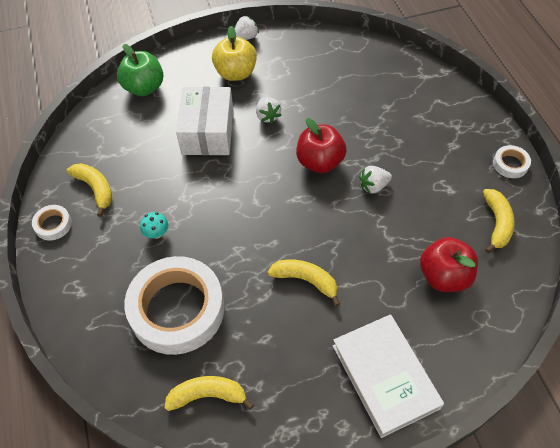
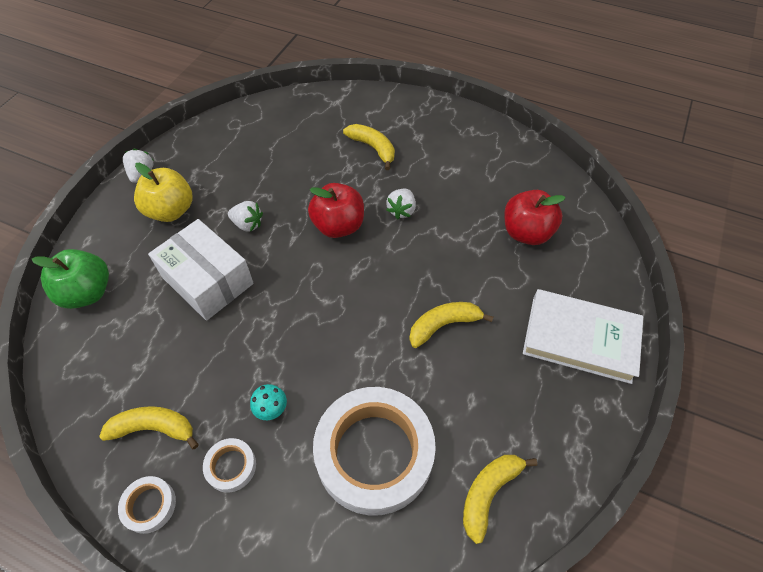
camera: 50 degrees left, 0 degrees up
(497, 223) = (511, 168): yellow banana -> yellow banana (373, 148)
(510, 164) = (470, 121): white tape -> white tape (231, 466)

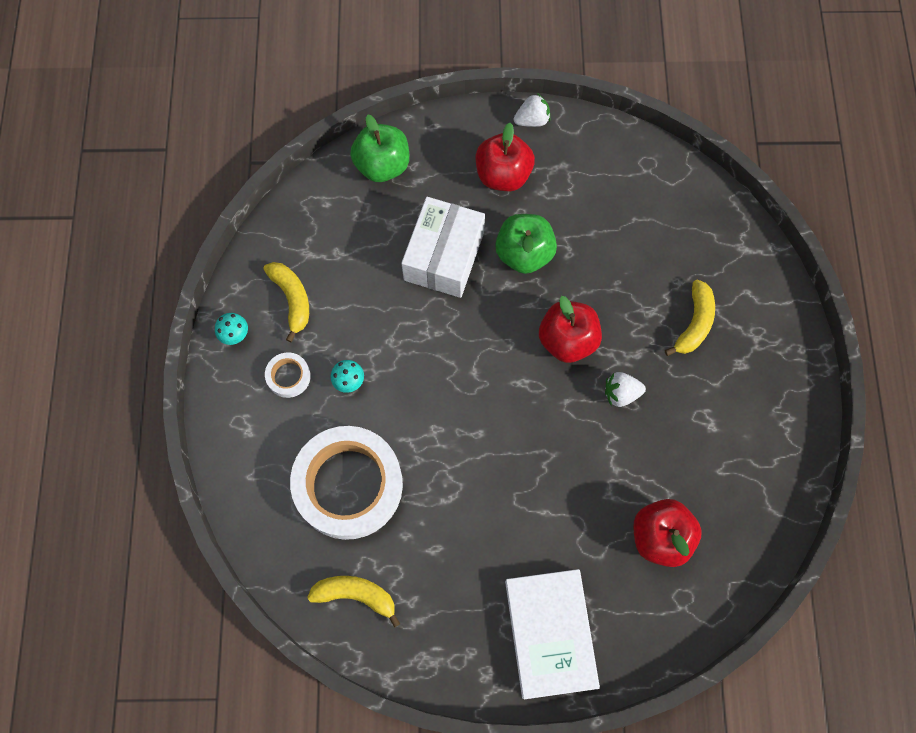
camera: 65 degrees right, 15 degrees up
(149, 505) = (235, 334): white tape -> turquoise mushroom
(171, 211) = (503, 175): yellow apple -> red apple
(247, 224) = (524, 254): white strawberry -> green apple
(443, 325) = (501, 493): yellow banana -> none

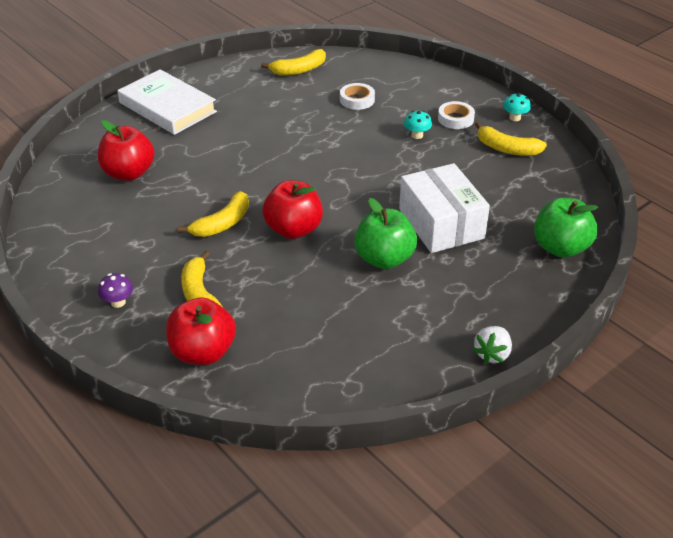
camera: 140 degrees right, 30 degrees down
(348, 485) = (357, 100): white tape -> white tape, size x0.42
(503, 175) = (464, 298): red apple -> red apple (203, 352)
(621, 393) = (222, 223): white strawberry -> yellow banana
(763, 361) = (118, 302): none -> purple mushroom

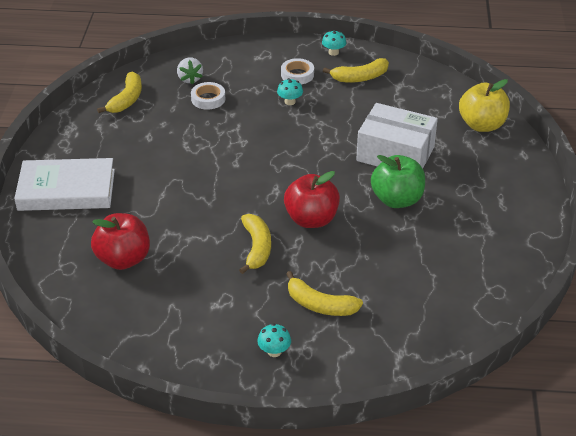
camera: 45 degrees left, 0 degrees up
(118, 302) = (274, 351): purple mushroom -> turquoise mushroom
(203, 352) = (383, 338): red apple -> none
(492, 354) = (538, 215): white strawberry -> white strawberry (190, 79)
(560, 248) = (482, 125): green apple -> yellow apple

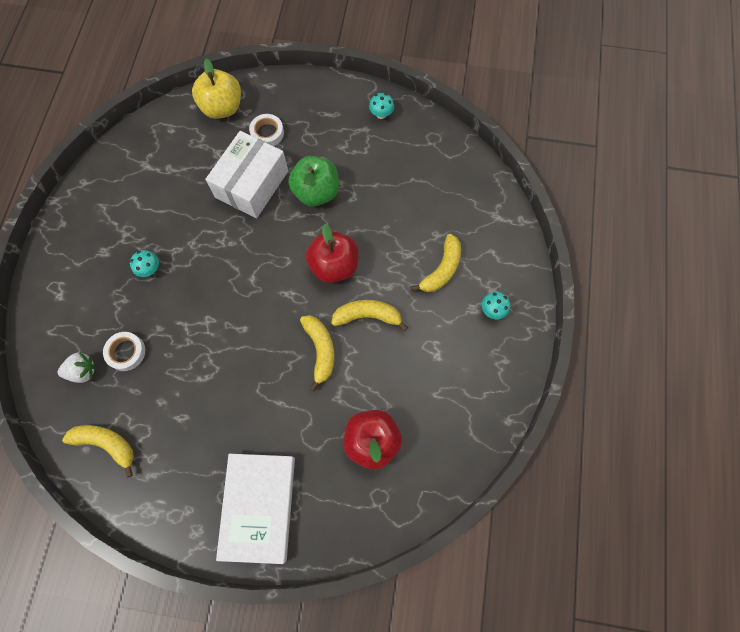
camera: 85 degrees left, 30 degrees up
(297, 75) = (103, 257): white tape -> white tape (267, 133)
(333, 52) = (71, 218): turquoise mushroom -> turquoise mushroom (381, 114)
(360, 77) = (123, 198): yellow banana -> yellow banana (320, 350)

